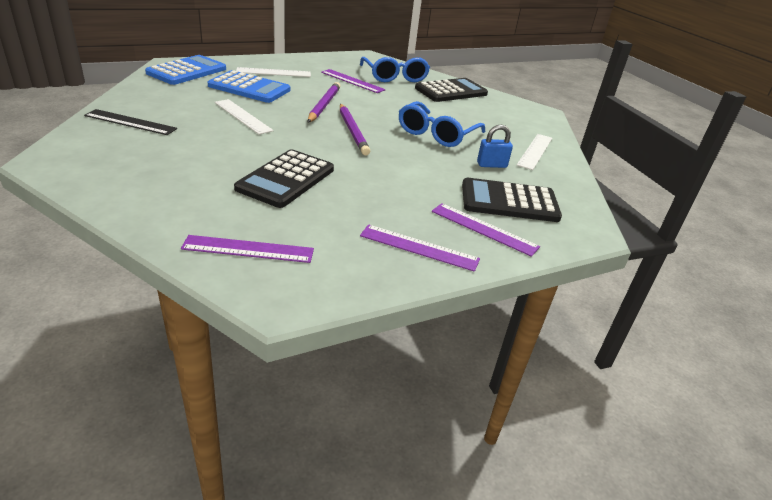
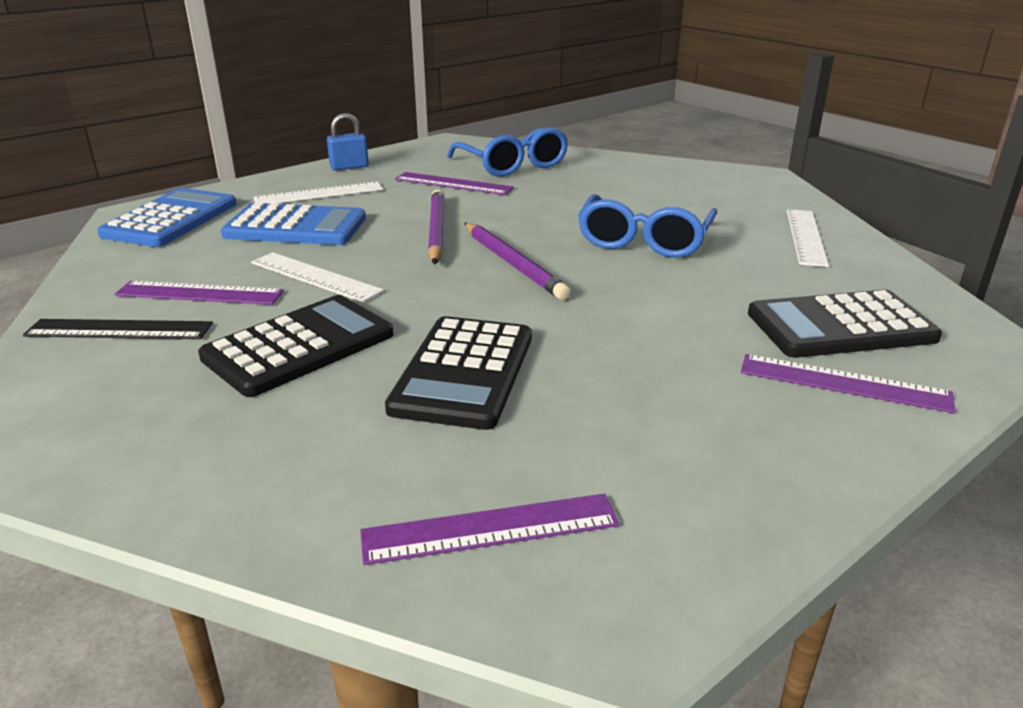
camera: 10 degrees left, 5 degrees down
(419, 247) = (774, 444): purple ruler -> purple ruler (199, 293)
(451, 91) = (612, 171): black calculator -> black calculator (299, 346)
(491, 165) = (764, 272): blue padlock -> blue padlock (349, 167)

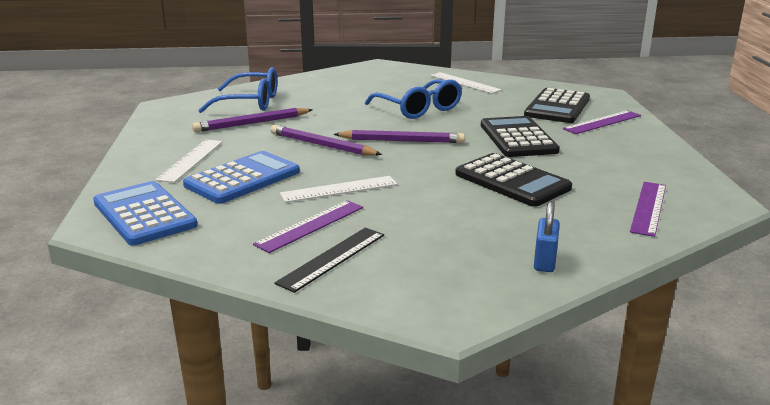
camera: 55 degrees left, 5 degrees down
(299, 346) = (431, 211): black calculator -> black calculator (518, 138)
(349, 167) = (153, 141): blue padlock -> blue padlock (544, 261)
(453, 184) = (251, 123): purple ruler -> purple pencil

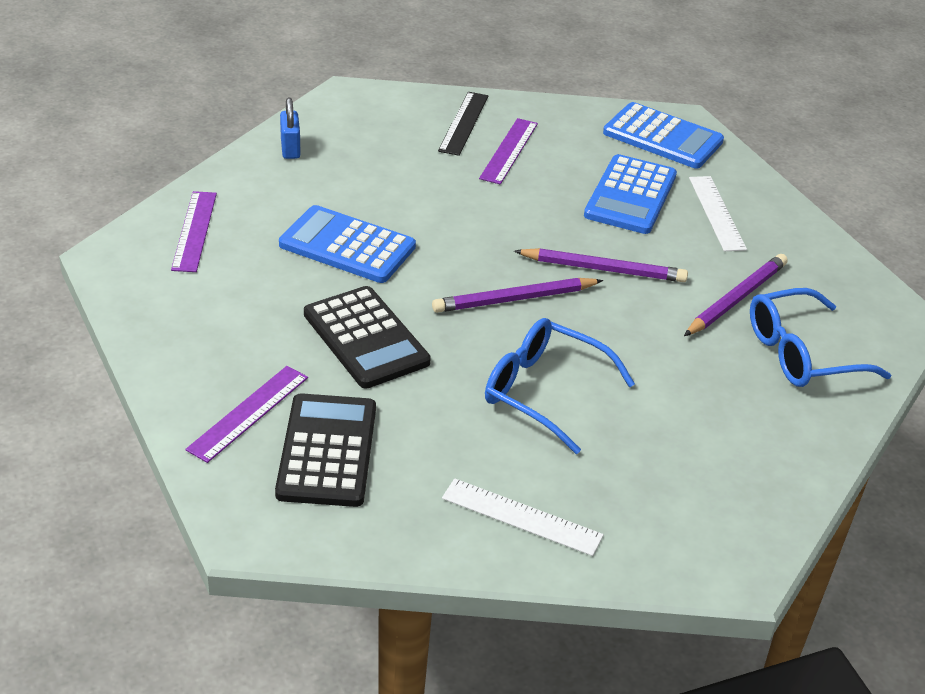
camera: 155 degrees right, 15 degrees up
(339, 189) = (521, 199): white ruler -> none
(512, 181) = (347, 246): black calculator -> blue calculator

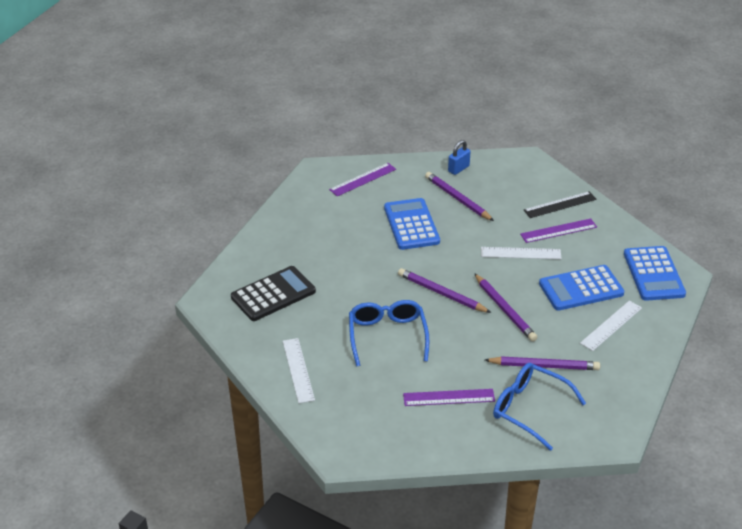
camera: 55 degrees right, 0 degrees up
(248, 413) = (270, 261): purple ruler -> purple ruler (449, 397)
(347, 182) = (457, 198): none -> purple pencil
(365, 338) = (355, 265): black calculator -> none
(514, 198) = (521, 253): none -> white ruler

